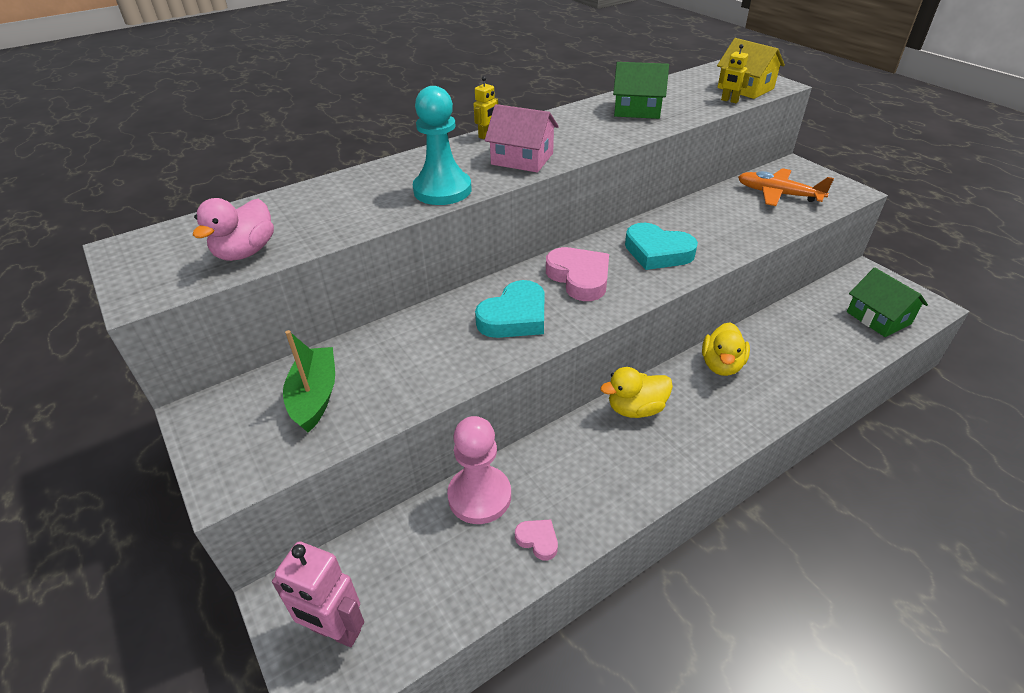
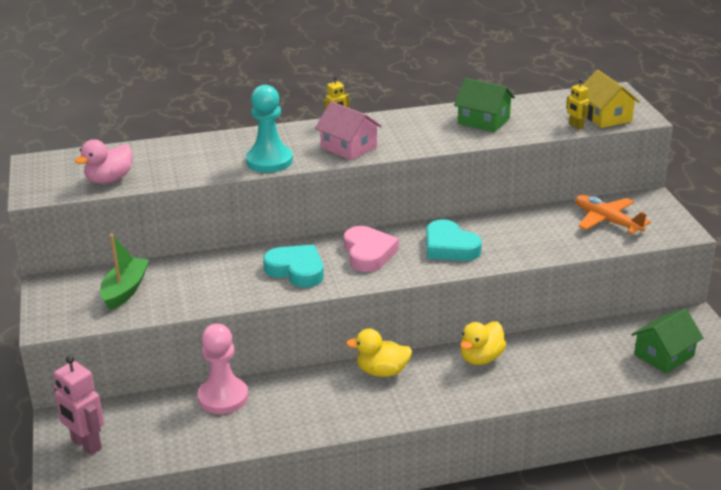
camera: 20 degrees right, 10 degrees down
(515, 317) = (296, 270): turquoise heart -> turquoise heart turned 120 degrees counterclockwise
(538, 540) = (247, 432): pink heart -> none
(878, 318) = (664, 355): green house -> green house turned 60 degrees clockwise

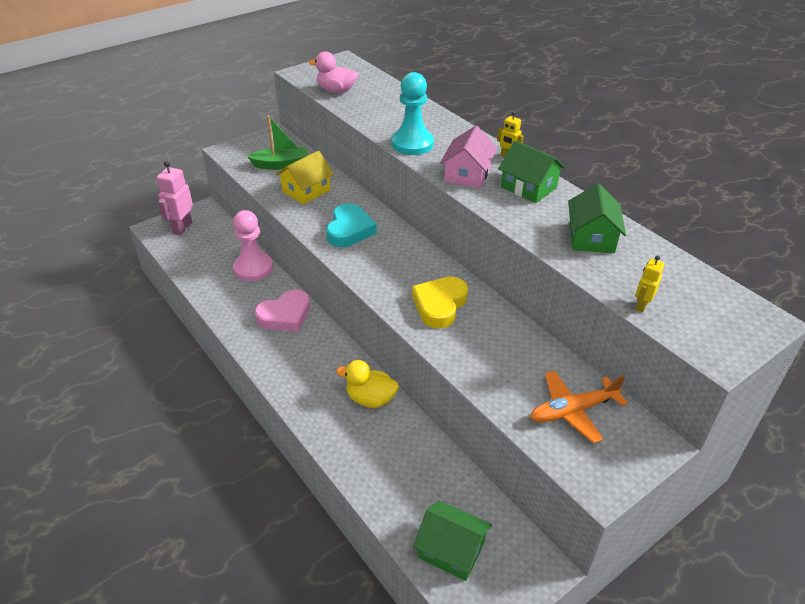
camera: 65 degrees right, 10 degrees up
(368, 253) = (398, 260): pink heart -> pink heart (285, 315)
(382, 371) = (321, 341): yellow duck -> none
(393, 126) = (528, 187): none -> green house
(449, 247) = (439, 305): turquoise heart -> yellow heart
(605, 116) = (690, 325): yellow house -> yellow house (306, 191)
(607, 221) = (572, 411): orange plane -> orange plane turned 135 degrees counterclockwise

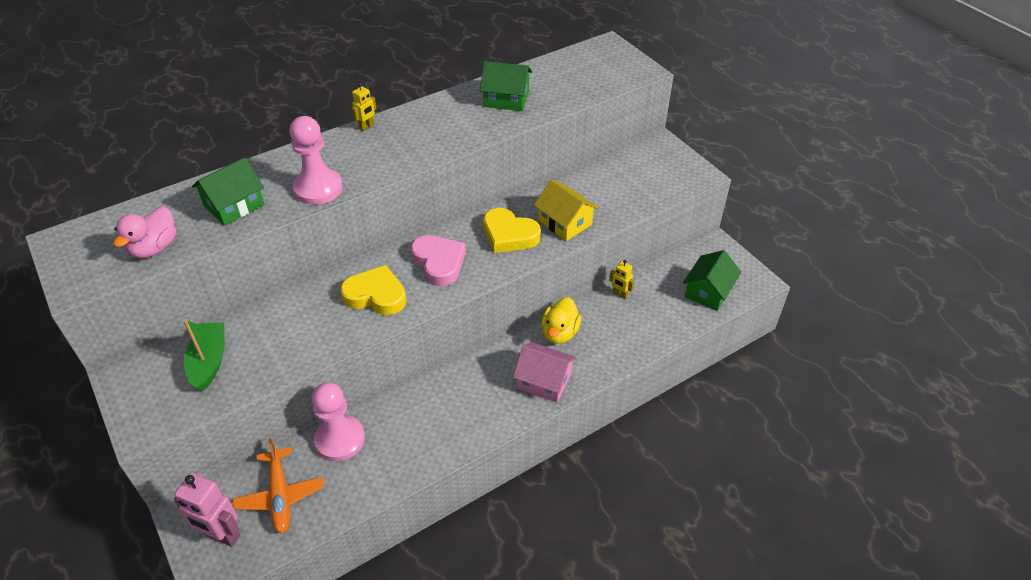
camera: 85 degrees left, 5 degrees up
(285, 315) = (433, 403): pink heart -> pink heart (439, 263)
(306, 191) = (282, 334): yellow house -> yellow house (565, 222)
(349, 230) = (376, 295): turquoise heart -> yellow heart
(412, 144) = (318, 188): turquoise pawn -> pink pawn
(467, 174) = (391, 155): pink house -> pink house (544, 381)
(528, 187) = (424, 121): green house -> green house (234, 205)
(572, 411) = (634, 176): orange plane -> orange plane (280, 496)
(641, 305) = (592, 90): yellow robot -> yellow robot (620, 294)

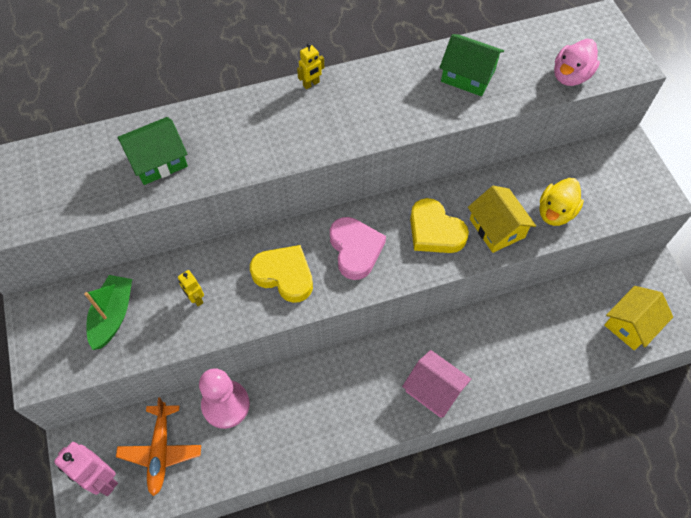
camera: 15 degrees right, 15 degrees up
(154, 248) = (73, 198): pink duck -> pink duck (570, 76)
(318, 188) = (245, 157): pink pawn -> none
(560, 333) = (463, 337): yellow duck -> yellow duck (555, 212)
(620, 294) = (536, 305): yellow robot -> yellow robot (196, 299)
(708, 291) = (631, 324): green house -> yellow house

